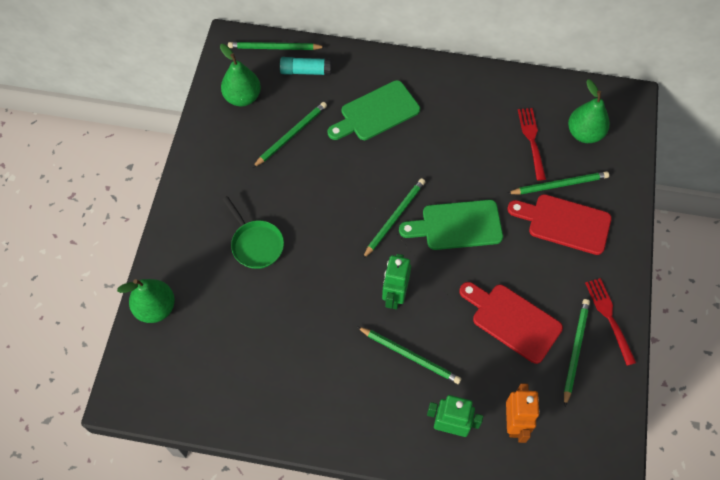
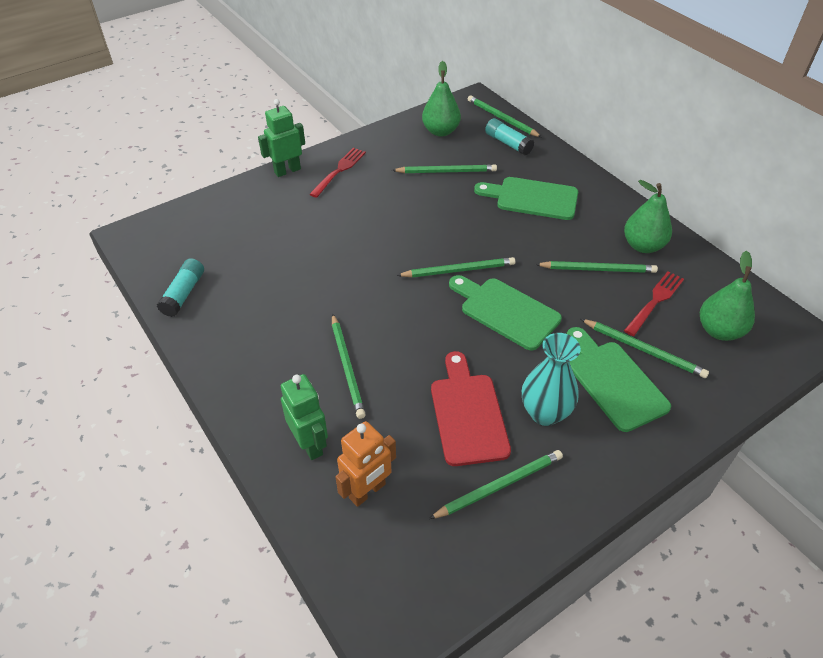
camera: 45 degrees right, 15 degrees down
(156, 308) = (220, 203): green pear -> green pear (643, 246)
(233, 405) = (184, 294): none -> turquoise glue stick
(256, 244) = (334, 214): green pan -> none
(394, 296) = (390, 319): green robot -> green robot (287, 170)
(477, 142) = (598, 269): none -> green pencil
(551, 280) = (545, 413): none -> turquoise vase
(564, 223) = (613, 381): red cutting board -> green cutting board
(609, 317) = (569, 489): red fork -> red fork (339, 171)

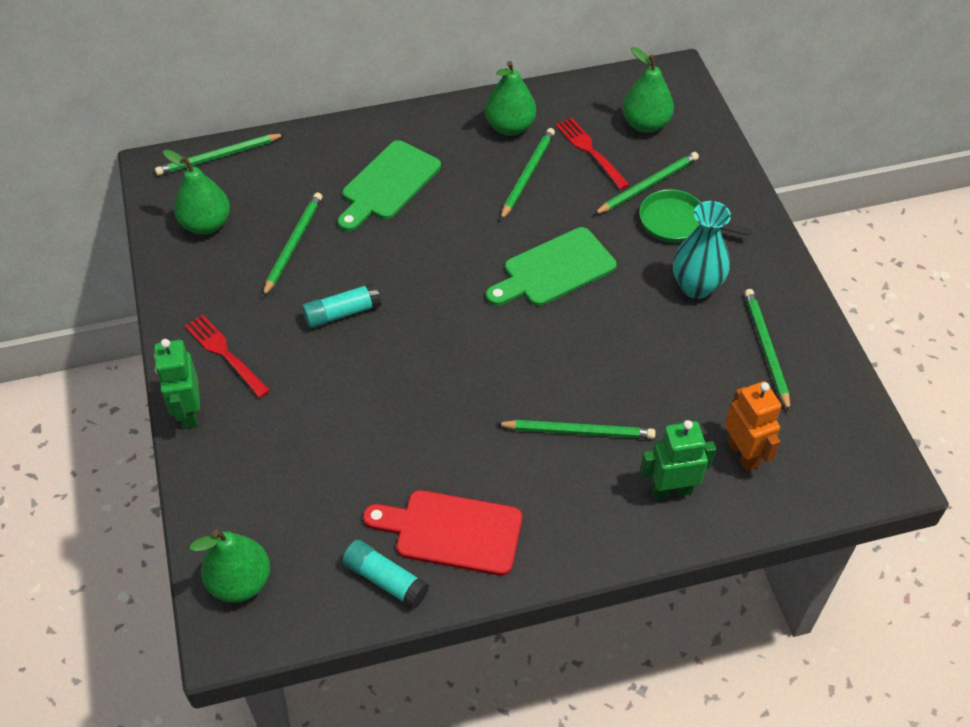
camera: 70 degrees left, 5 degrees up
(168, 229) = (240, 582): none -> green pear
(458, 270) = (474, 289): green pencil -> none
(468, 414) = (677, 346): red cutting board -> red cutting board (452, 531)
(508, 143) = (273, 169): turquoise glue stick -> turquoise glue stick (342, 313)
(613, 381) = (677, 222): green cutting board -> green pan

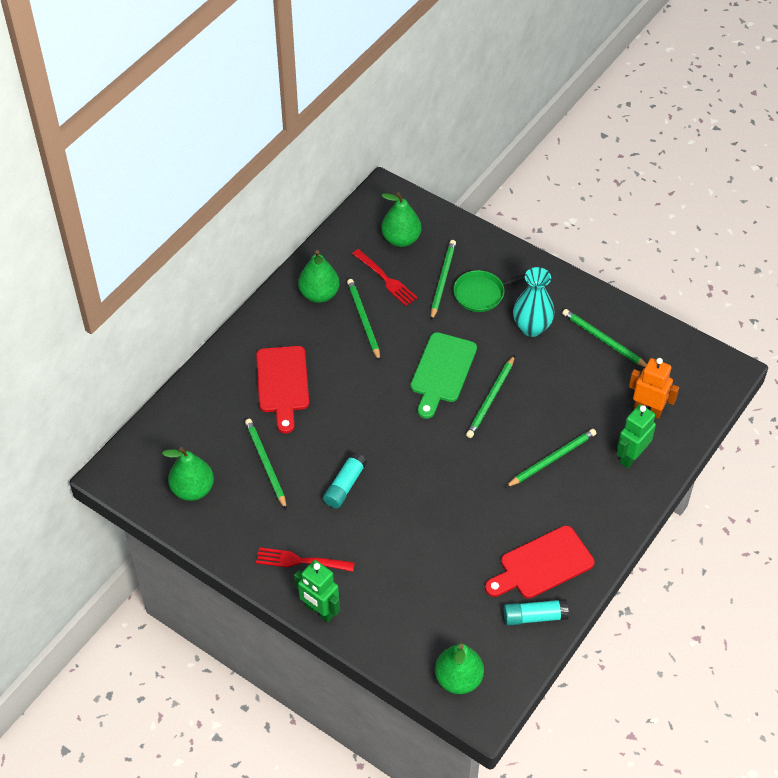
camera: 40 degrees left, 0 degrees up
(218, 157) = (147, 439): green pencil -> green pencil (491, 399)
(388, 184) = (282, 383): green cutting board -> red cutting board
(590, 151) = (386, 279): red fork -> red fork turned 150 degrees counterclockwise

